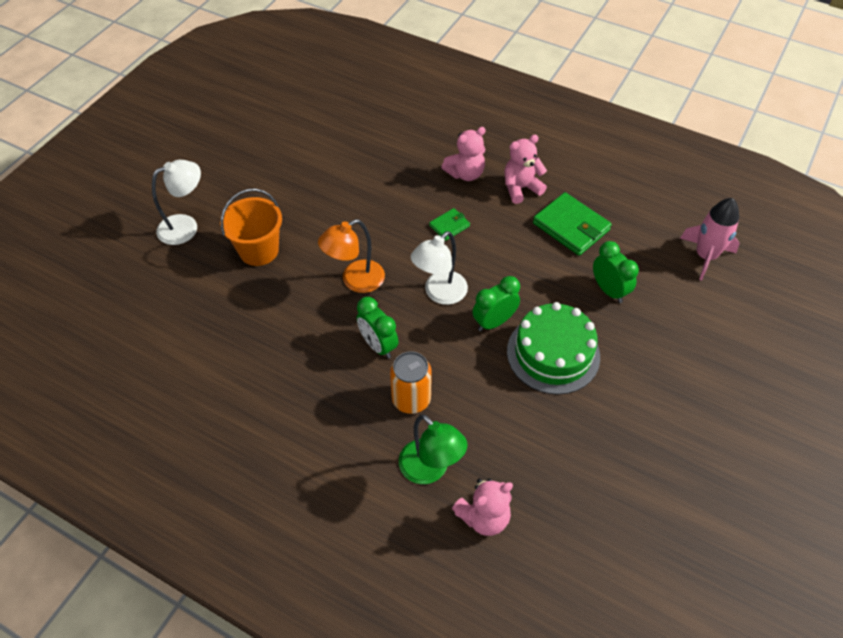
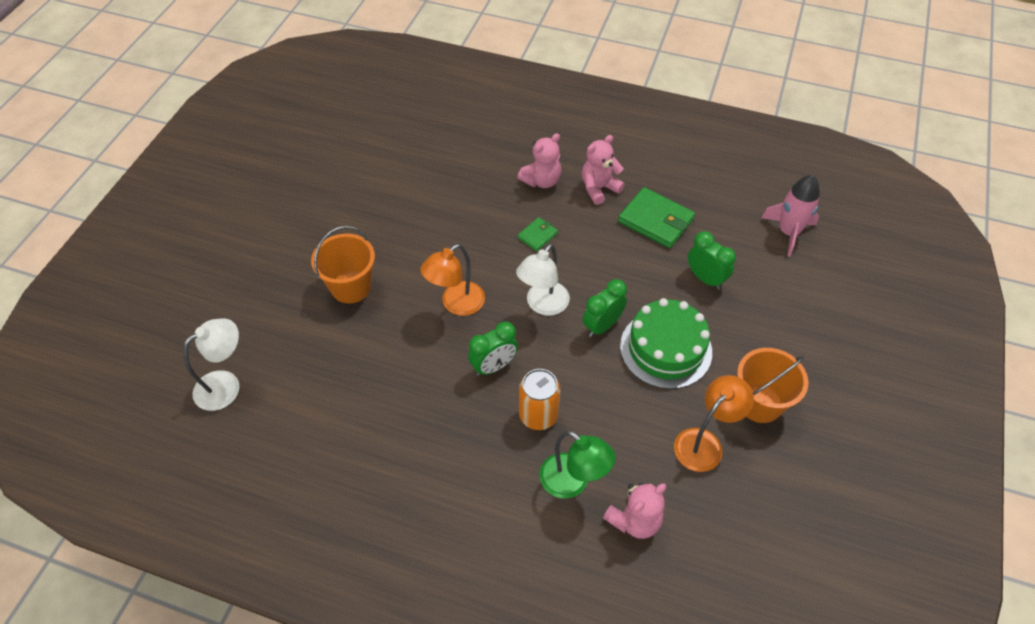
camera: 10 degrees left, 0 degrees up
(186, 226) = (269, 272): white lamp -> white lamp (226, 385)
(378, 345) = (493, 366): green clock -> green clock turned 75 degrees counterclockwise
(572, 452) = (704, 442): none -> orange lamp
(637, 421) = (759, 403): none -> orange bucket

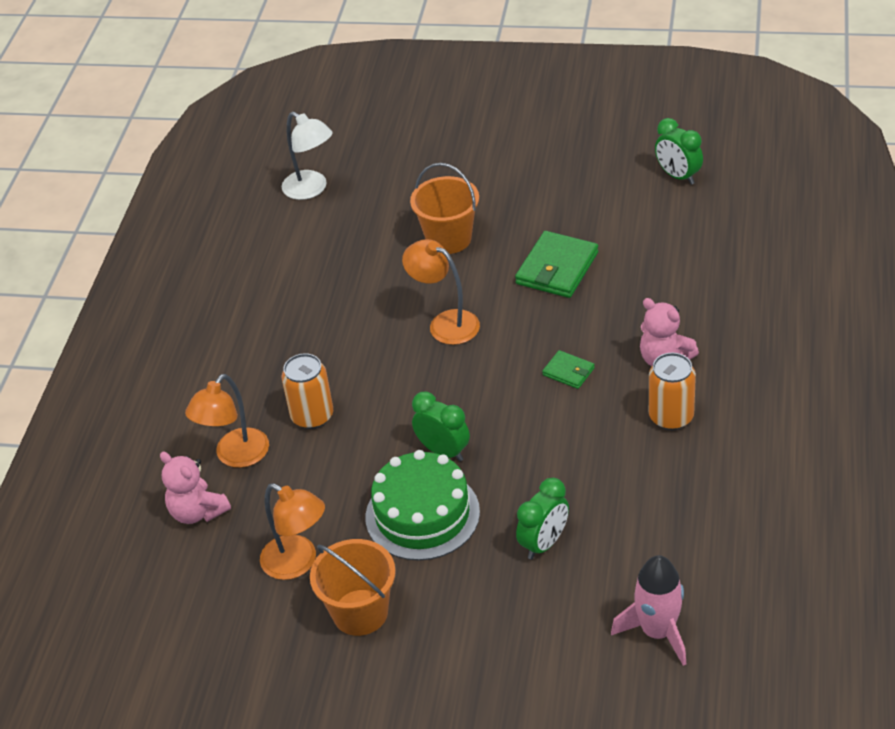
camera: 85 degrees right, 10 degrees down
(493, 366) = (368, 369): green clock -> green clock (678, 176)
(543, 305) = (461, 394): white lamp -> none
(572, 482) = (235, 456): green lamp -> orange lamp
(599, 188) = (671, 417): pink teddy bear -> orange can
(655, 220) = (632, 482): green wallet -> green wallet (557, 268)

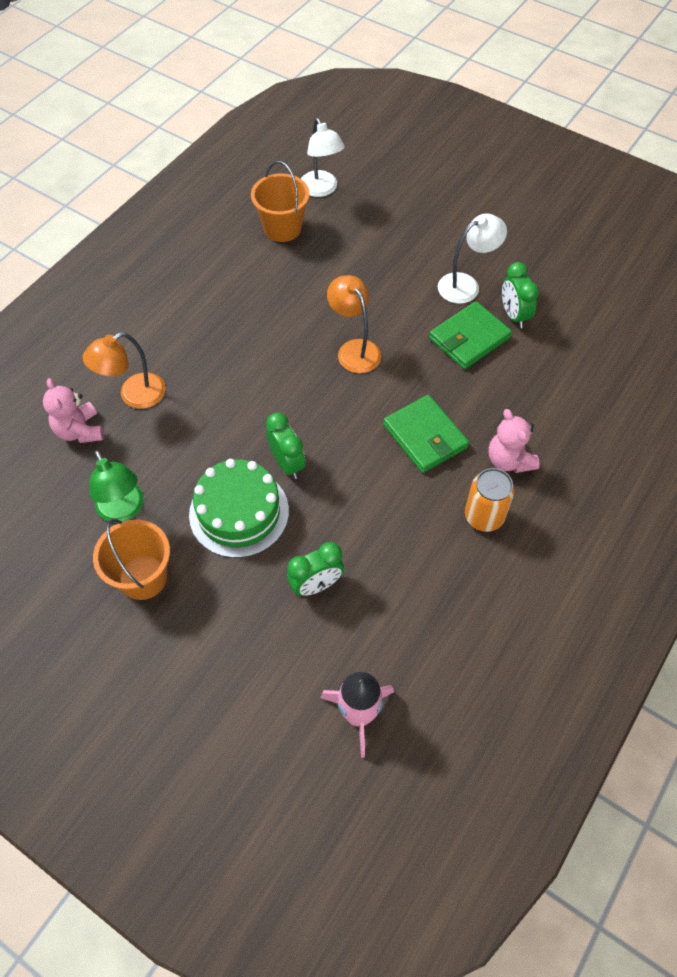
camera: 20 degrees right, 15 degrees up
(298, 563) = (124, 510): orange lamp -> green lamp
(312, 416) = (208, 386): orange can -> none
(449, 239) = (400, 275): orange bucket -> orange bucket (282, 228)
(523, 222) = (466, 285): none -> white lamp
(568, 372) = (425, 436): green wallet -> green wallet, size x1.89
(678, 176) = (615, 295): green clock -> green clock (514, 315)

